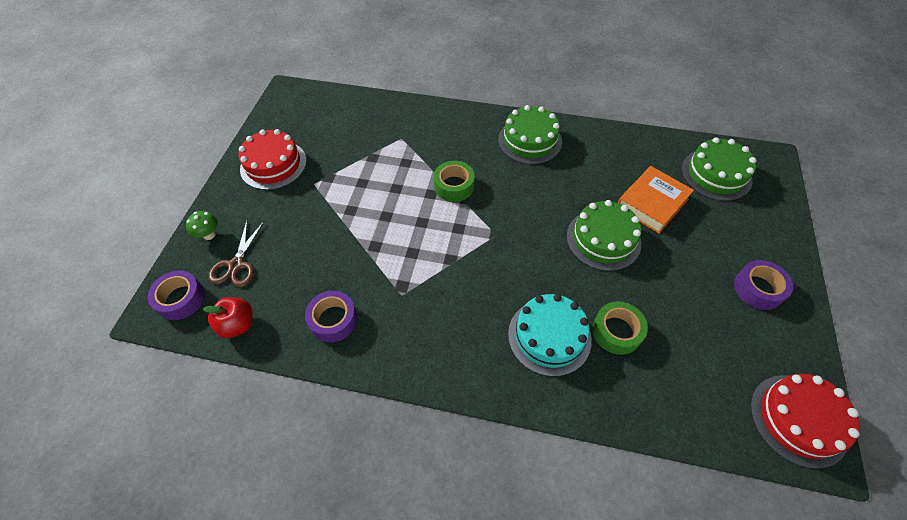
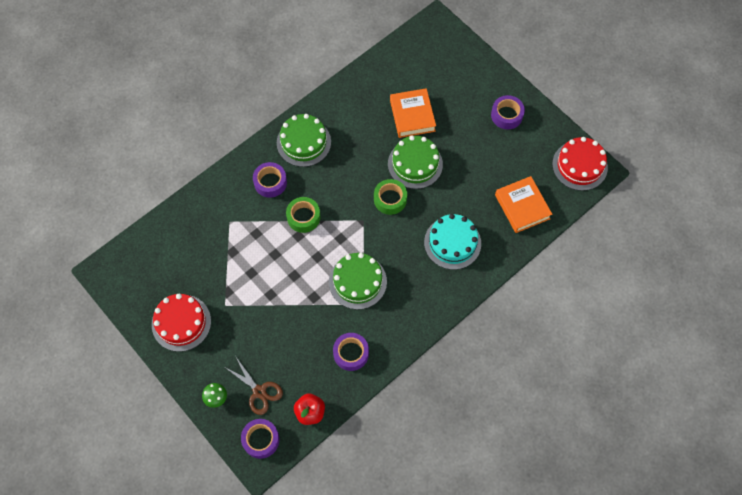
camera: 55 degrees left, 10 degrees up
(466, 142) = (270, 182): none -> purple tape
(616, 331) = (476, 206): green tape -> green tape (390, 199)
(669, 385) = (522, 207): none -> orange book
(716, 174) = (421, 62): green cake -> green cake (357, 281)

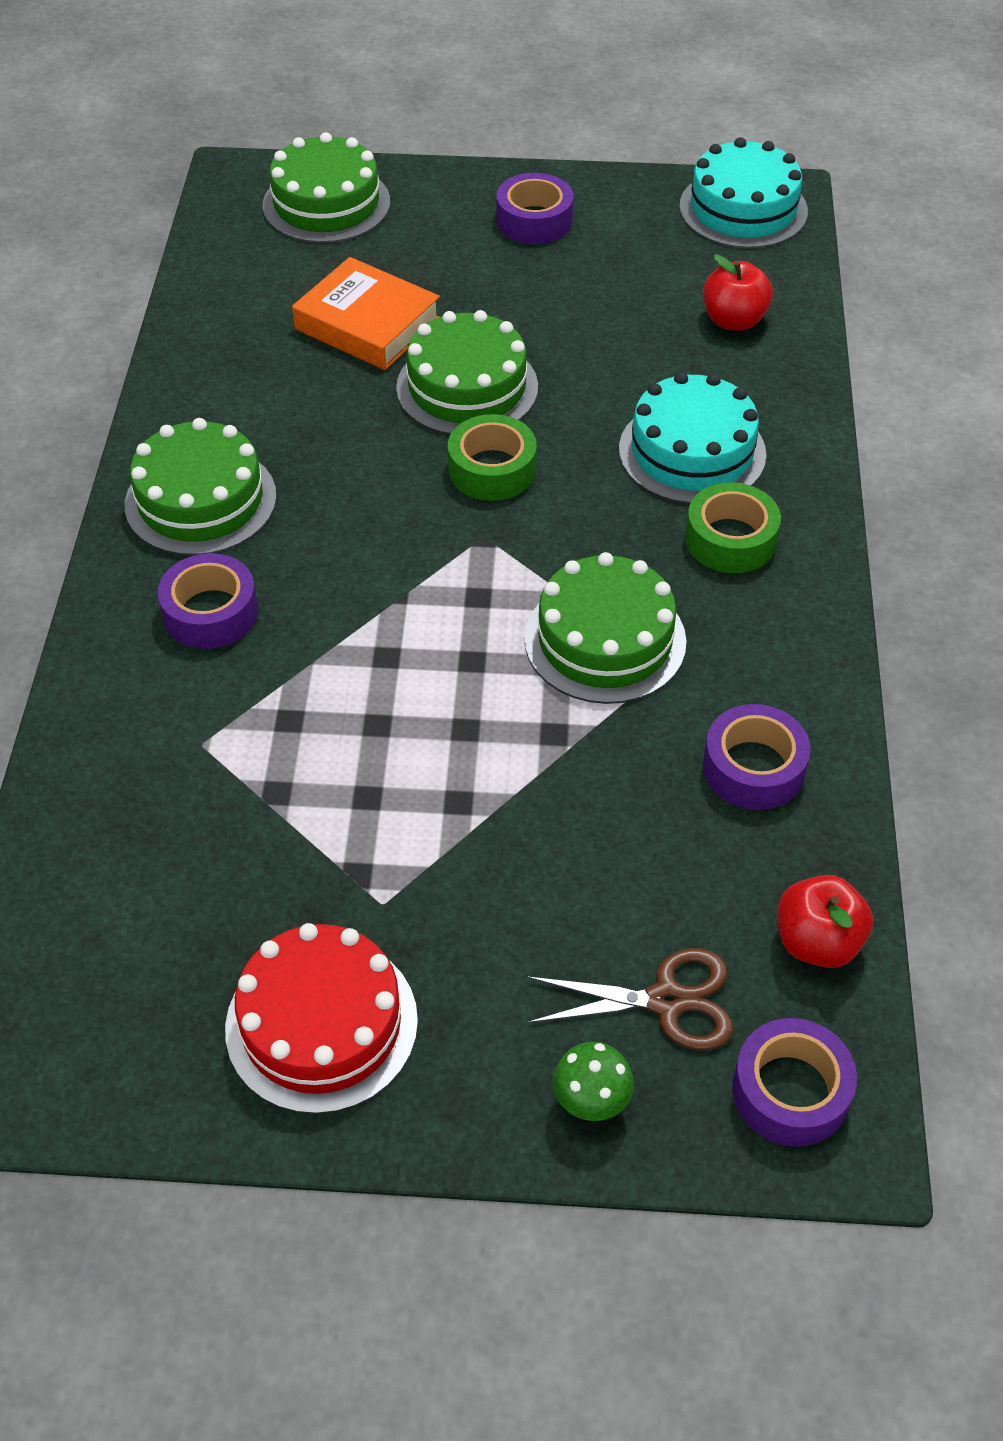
camera: 45 degrees left, 15 degrees down
(303, 217) = (357, 618): green tape -> green tape (730, 539)
(450, 56) = (326, 203): none -> green cake
(522, 207) = (733, 320): orange book -> red apple
(579, 165) = (743, 209): red cake -> turquoise cake

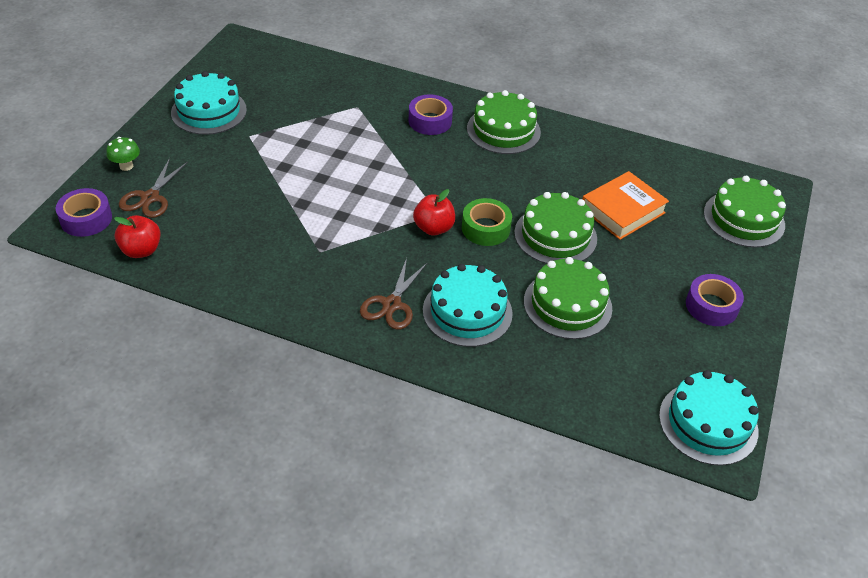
camera: 105 degrees right, 5 degrees down
(321, 1024) = (209, 111): red cake -> turquoise cake
(605, 640) = (348, 236): green cake -> green cake (567, 304)
(730, 539) = (391, 304): green tape -> brown scissors
(733, 320) = (582, 373): red apple -> red apple (433, 228)
(753, 768) = (242, 262): purple tape -> none

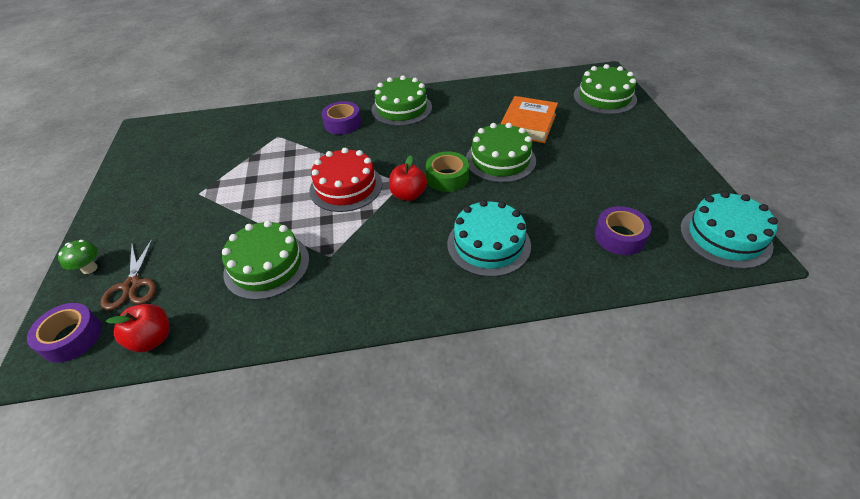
camera: 25 degrees left, 0 degrees up
(209, 111) = (147, 189): turquoise cake -> none
(382, 192) = (346, 187): none -> red cake
(391, 304) = (425, 269): brown scissors -> none
(567, 304) = (554, 202): green cake -> green cake (267, 265)
(711, 306) = (643, 158): purple tape -> purple tape (619, 236)

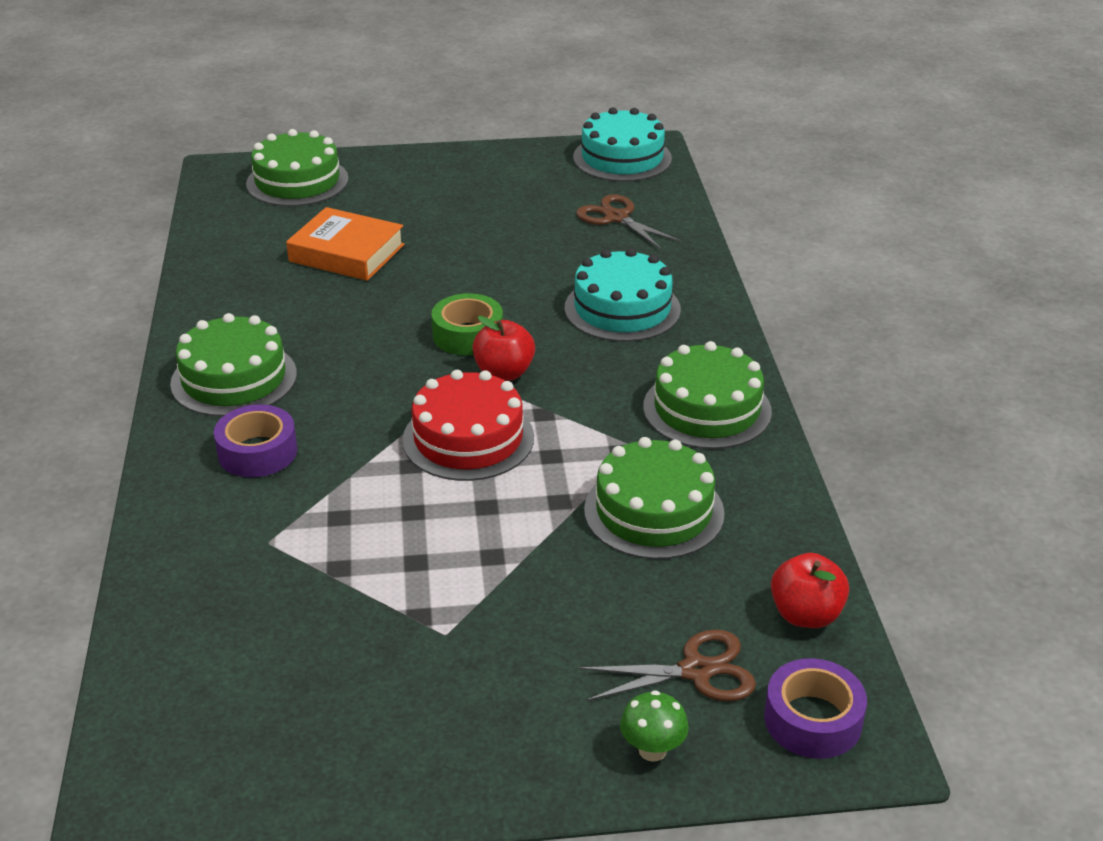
camera: 90 degrees left, 10 degrees down
(500, 160) = (435, 285): green cake -> green cake (707, 409)
(619, 236) = (616, 218): purple tape -> brown scissors

